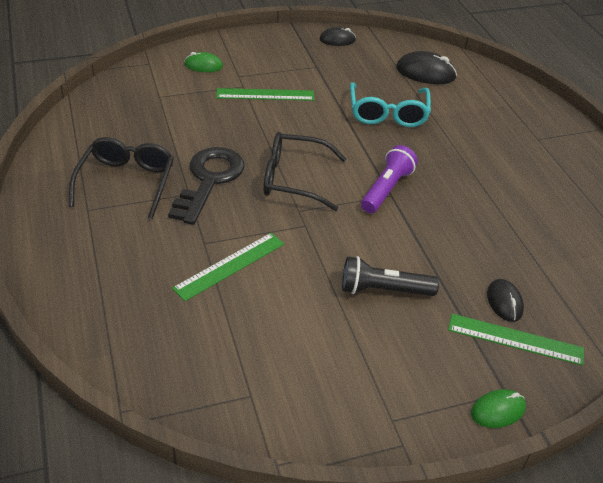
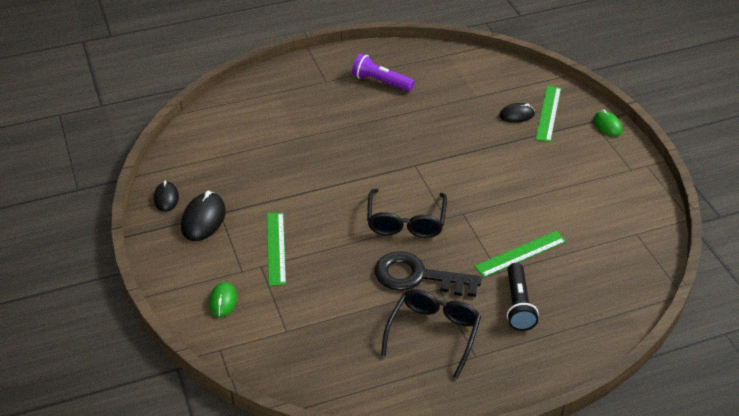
camera: 90 degrees left, 0 degrees up
(126, 183) = (433, 334): black glasses -> black glasses turned 105 degrees clockwise
(230, 266) = (520, 254): green ruler -> green ruler turned 75 degrees counterclockwise
(383, 290) = (522, 171): black flashlight -> black flashlight (518, 305)
(386, 189) = (408, 167): purple flashlight -> purple flashlight (381, 82)
(388, 113) = (298, 164): turquoise glasses -> none
(425, 73) = (228, 138): black mouse -> black mouse (203, 219)

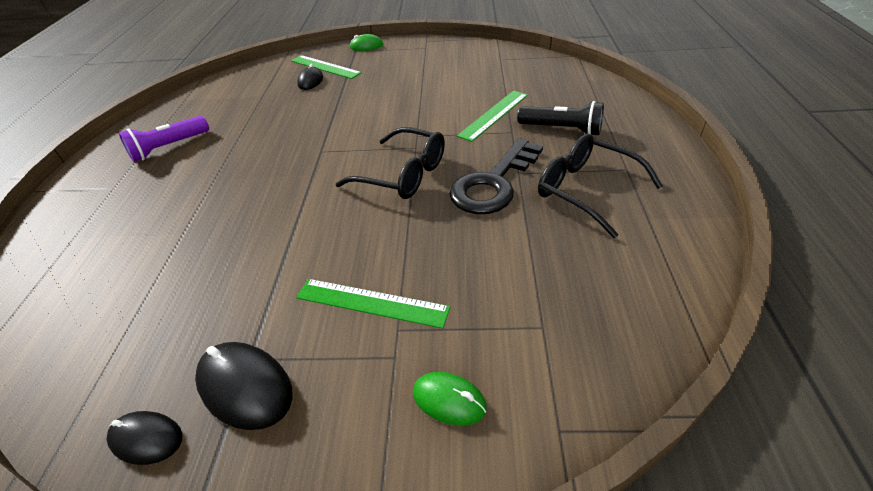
camera: 65 degrees left, 0 degrees up
(520, 254) = (493, 115): green ruler -> green ruler turned 45 degrees clockwise

